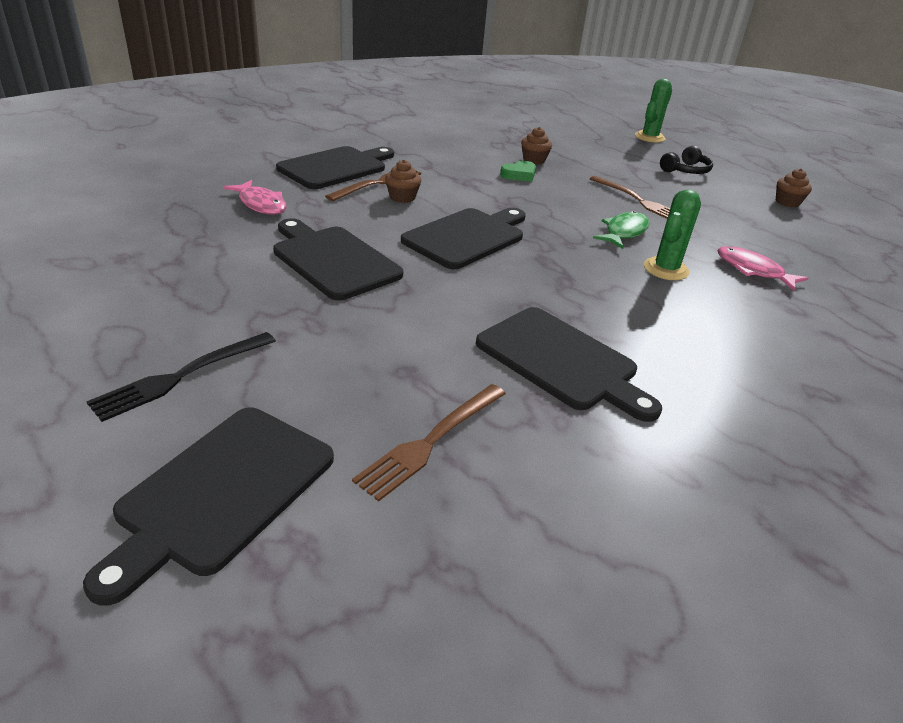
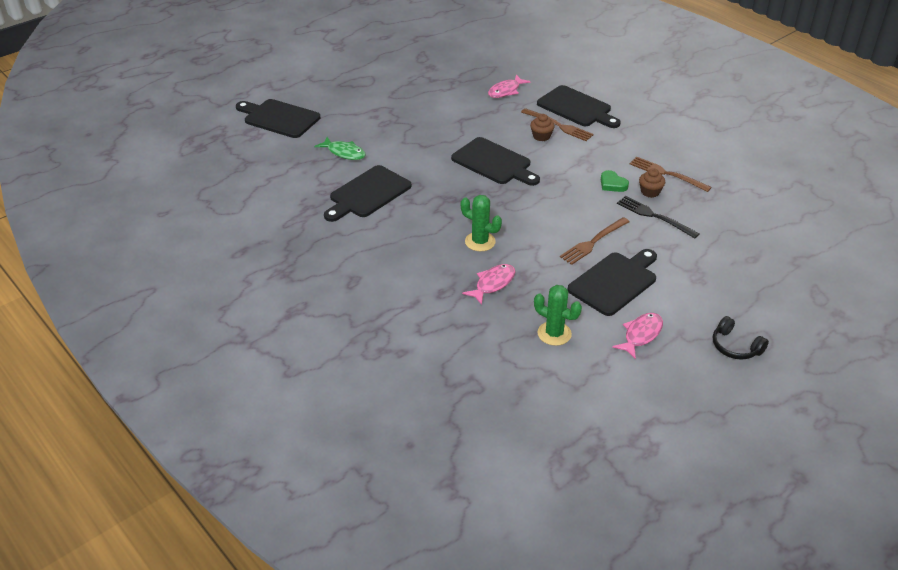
camera: 90 degrees right, 5 degrees up
(181, 376) = (341, 99): black fork -> black fork (654, 216)
(333, 260) = (448, 121): black cutting board -> black cutting board (615, 282)
(431, 441) = (306, 158): brown fork -> brown fork (666, 174)
(624, 232) = (530, 228): green fish -> green fish (344, 153)
(649, 137) = (768, 267): green cactus -> green cactus (554, 333)
(685, 170) = (685, 279): black headphones -> black headphones (735, 346)
(787, 202) = (641, 335): brown cupcake -> pink fish

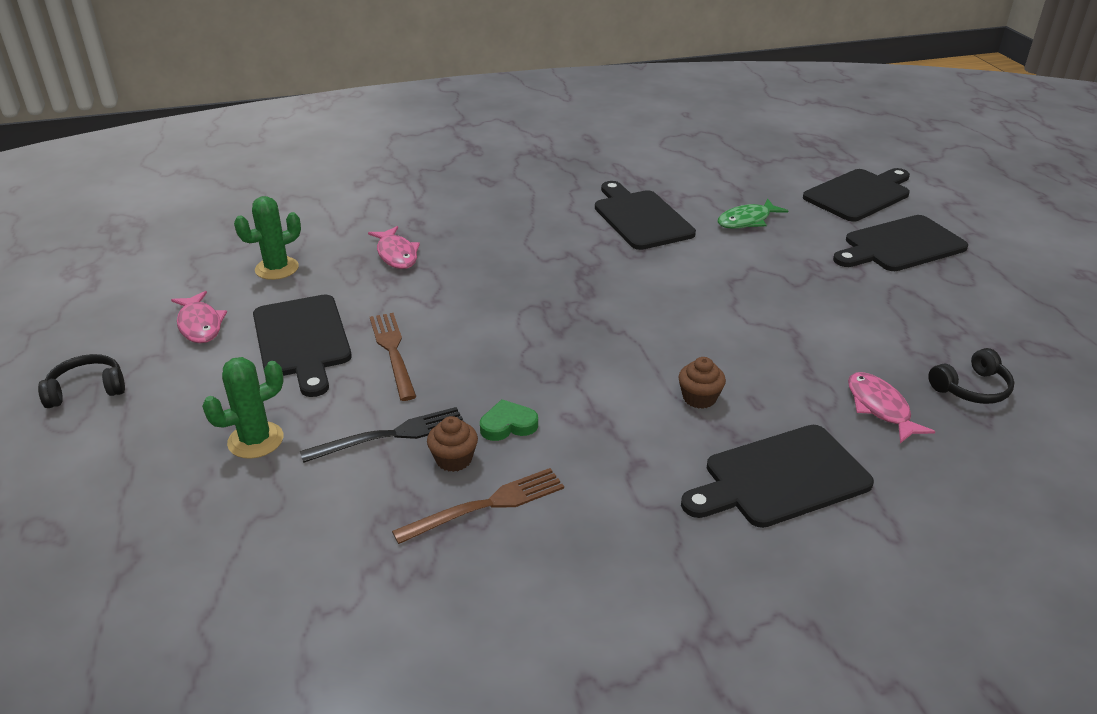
camera: 115 degrees right, 5 degrees down
(470, 71) = (971, 388): none -> black headphones
(480, 242) = (479, 267): green cactus -> green cactus (255, 440)
(494, 163) = (648, 327): black cutting board -> black cutting board (900, 245)
(559, 126) = (724, 430): brown fork -> none

